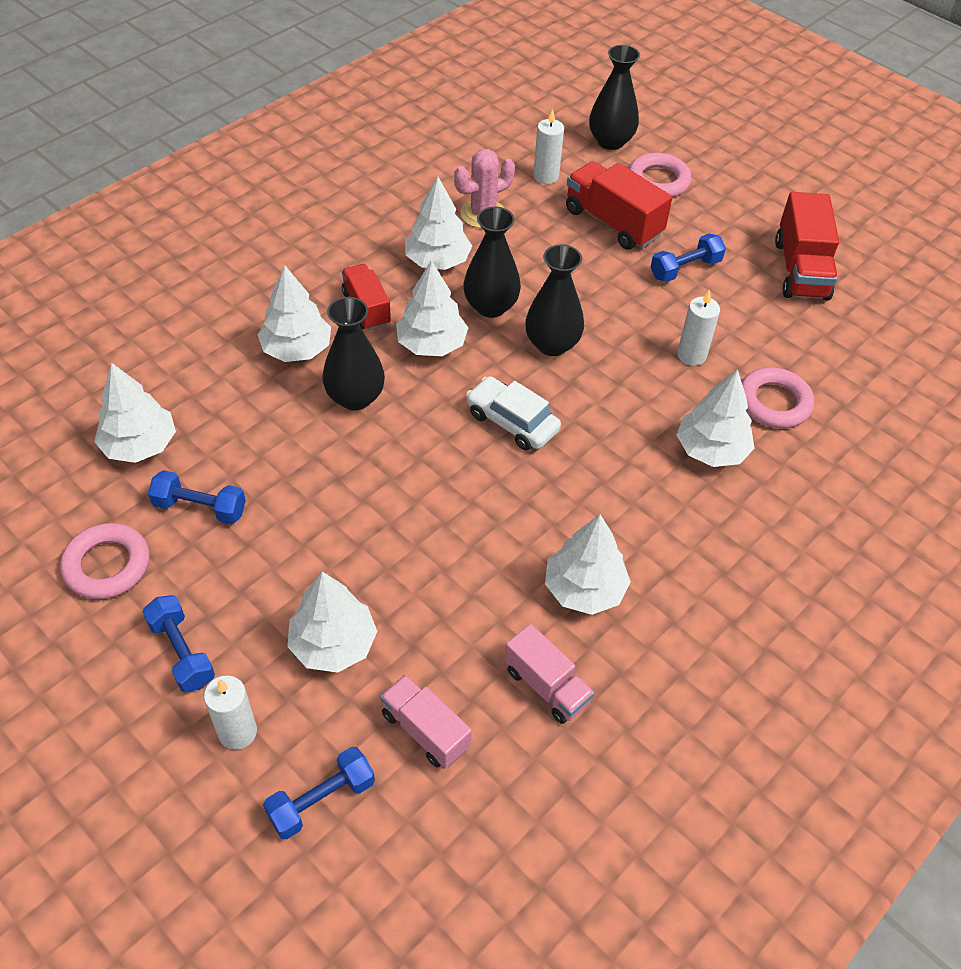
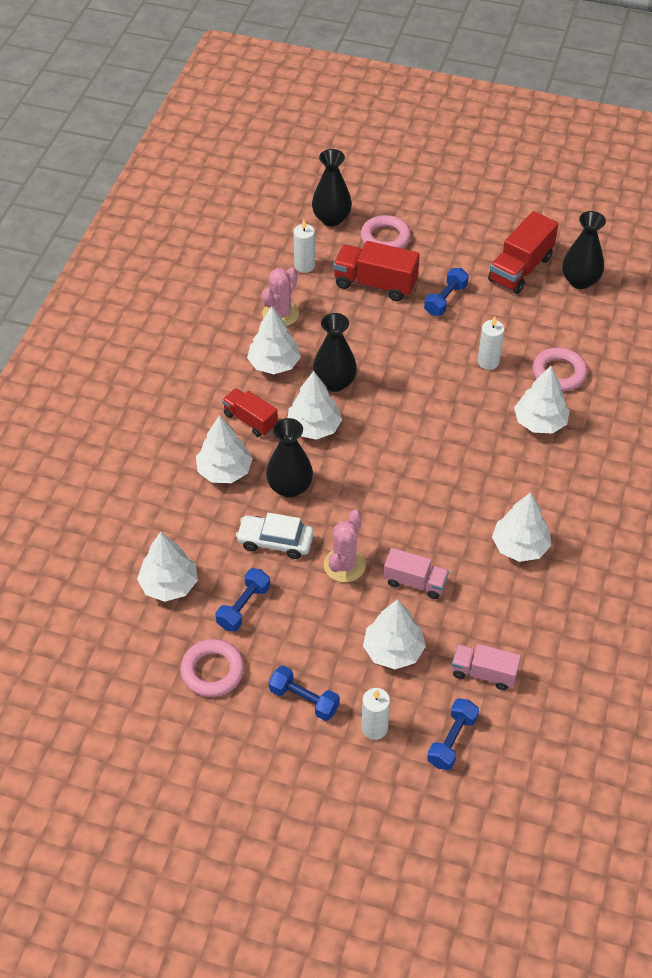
camera: 25 degrees left, 0 degrees up
(200, 508) = (244, 607): blue dumbbell -> blue dumbbell turned 45 degrees counterclockwise
(351, 513) = (344, 565): none -> pink cactus
(512, 422) = (404, 458): white car -> white car (275, 541)
(546, 686) = (535, 614): pink truck -> pink truck (415, 582)
(552, 344) = (394, 392): black vase -> black vase (580, 281)
(801, 269) = (520, 269): red truck -> red truck turned 60 degrees clockwise

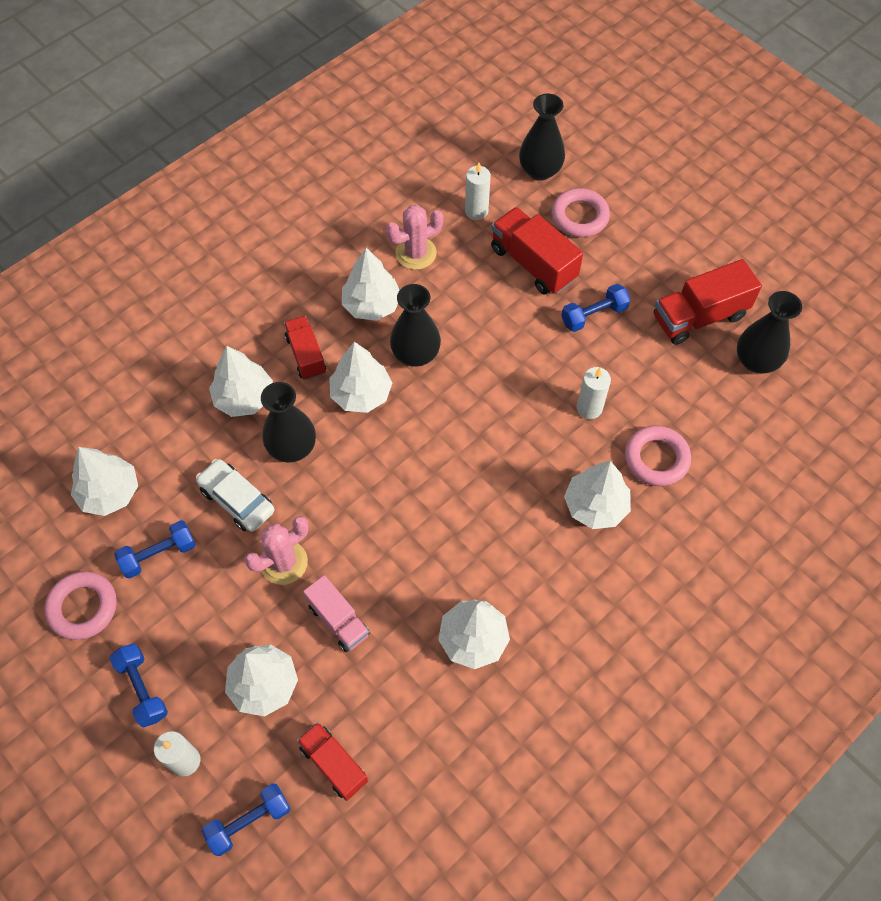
camera: 30 degrees right, 10 degrees up
(484, 673) = (334, 764): pink truck -> red truck

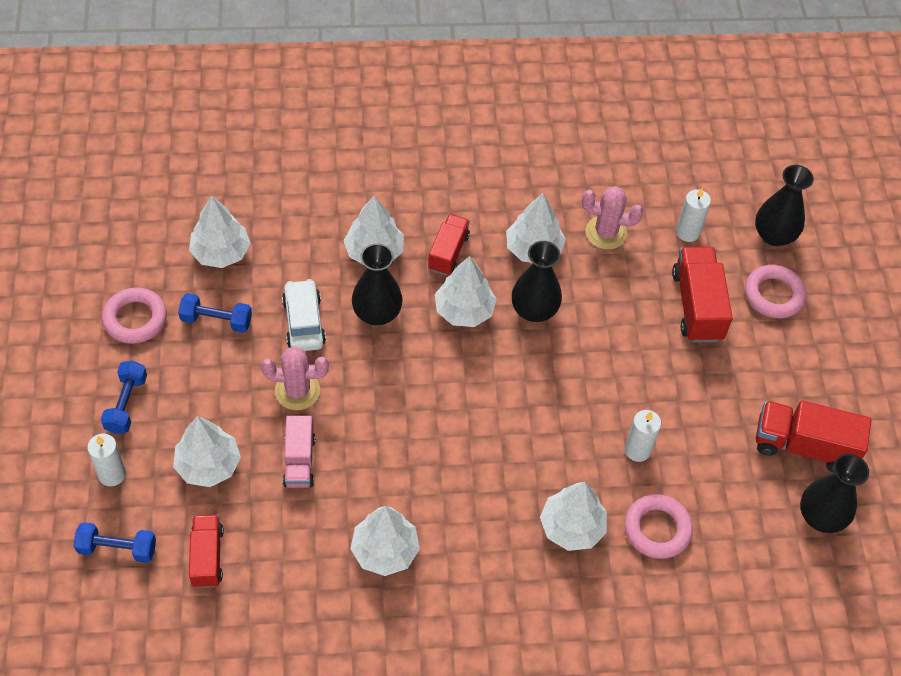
camera: 35 degrees right, 5 degrees down
(594, 315) = (711, 381): blue dumbbell -> none

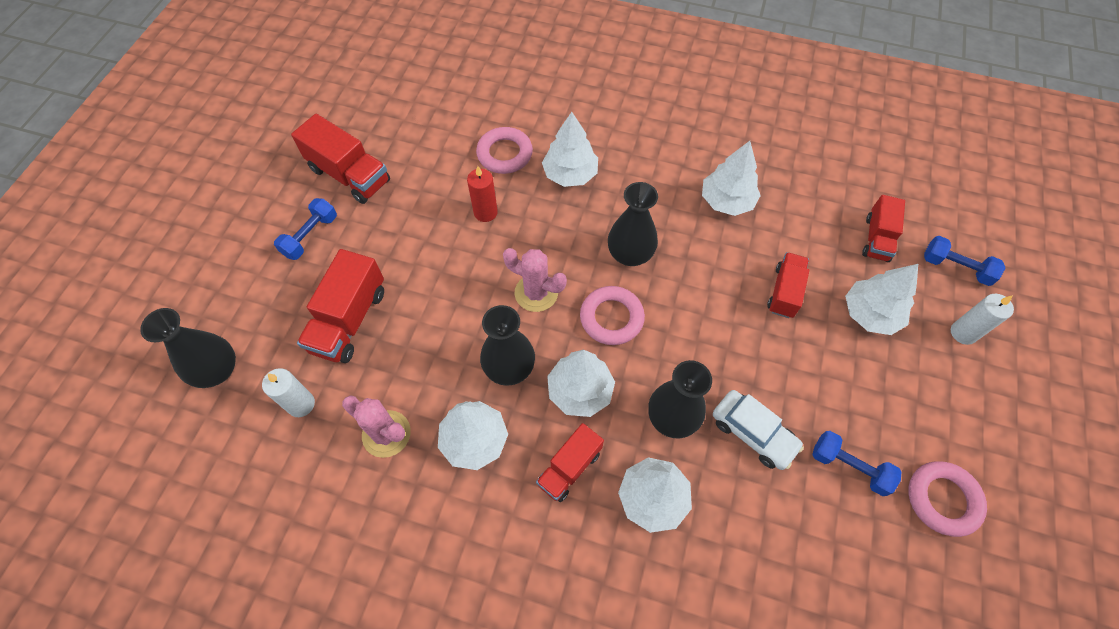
camera: 155 degrees left, 5 degrees up
(126, 404) = (951, 399): blue dumbbell -> blue dumbbell (310, 236)
(221, 252) = (836, 561): white tree -> none
(297, 391) = (774, 359): pink cactus -> pink cactus (536, 293)
(299, 461) = (784, 292): pink truck -> red truck
(304, 322) = (753, 433): white car -> white car turned 60 degrees counterclockwise
(637, 450) = (485, 212): white candle -> red candle
(774, 295) = (270, 307): pink ring -> pink ring (611, 318)
(821, 516) = (376, 126): black vase -> black vase (630, 254)

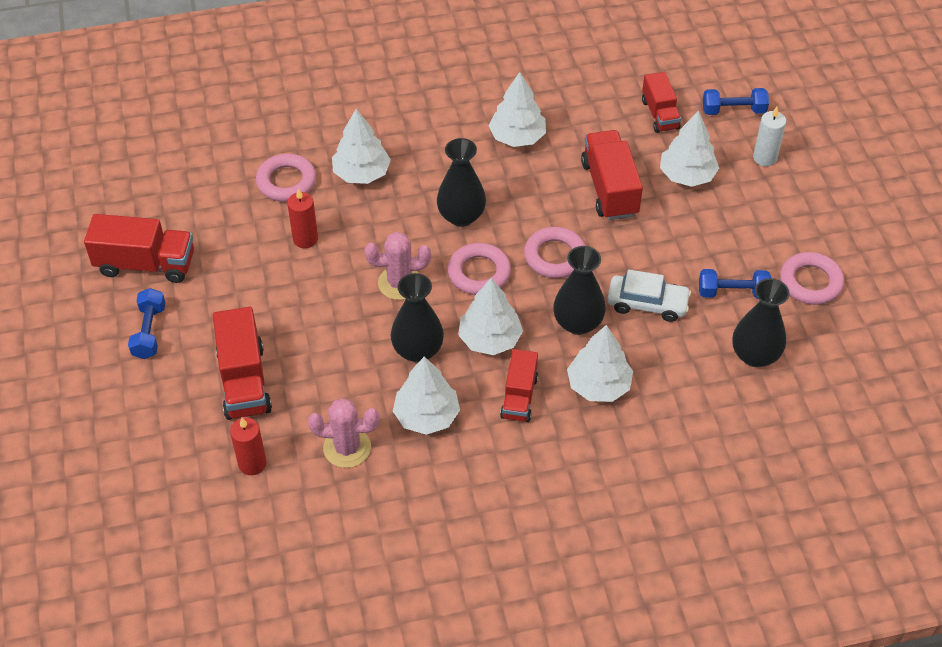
camera: 30 degrees left, 10 degrees down
(217, 370) = (150, 476): black vase -> black vase (755, 355)
(301, 404) = (252, 463): white candle -> red candle
(691, 336) = (555, 256): none -> pink ring
(784, 292) = (609, 189): red truck -> red truck, size x1.55

